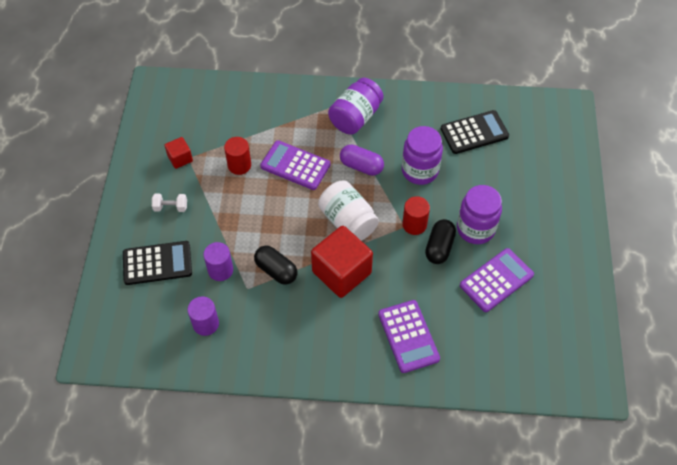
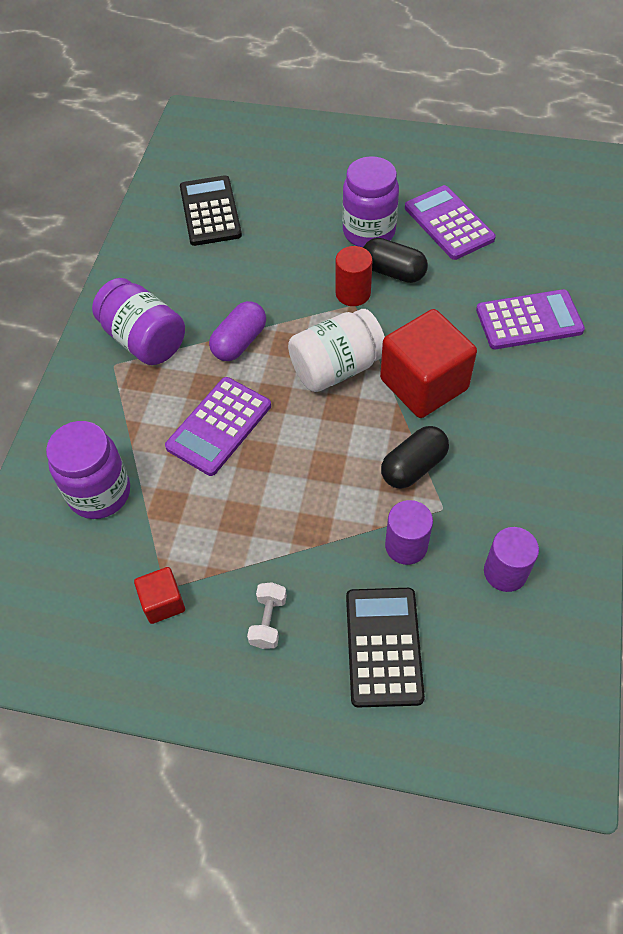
camera: 80 degrees left, 0 degrees up
(239, 165) = (200, 507): red cylinder -> none
(420, 171) = (262, 276): purple jar -> purple jar (99, 493)

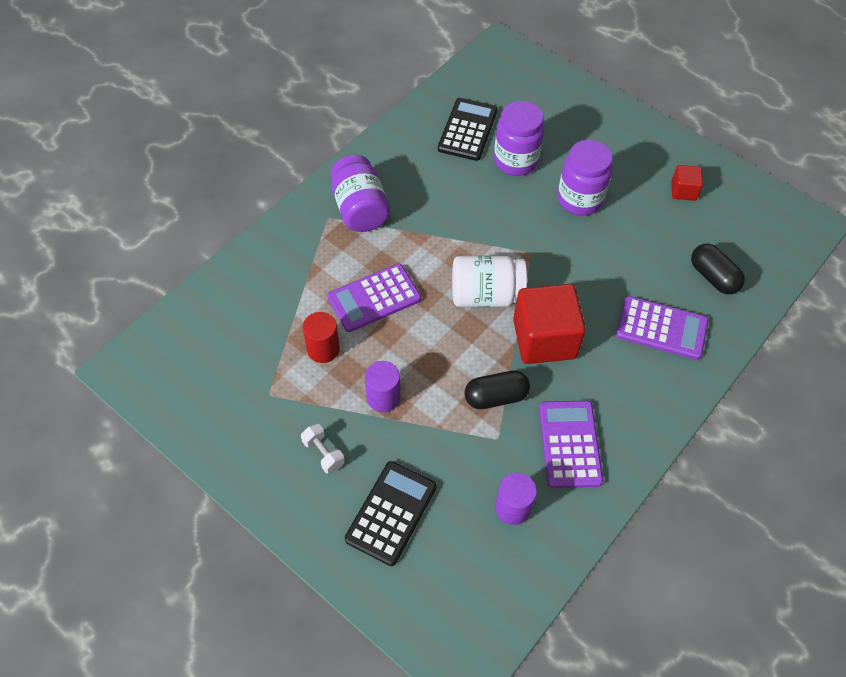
camera: 25 degrees right, 0 degrees up
(99, 493) = (265, 306): purple jar -> purple jar (515, 161)
(163, 602) = (262, 403): red cube -> red cube (683, 191)
(239, 342) = (427, 242): purple capsule -> none
(268, 621) = (323, 453): white dumbbell -> white dumbbell turned 75 degrees counterclockwise
(353, 293) = (535, 243): red cylinder -> red cylinder (323, 349)
(393, 272) = (578, 240): black capsule -> black capsule (713, 277)
(406, 546) = (452, 451): purple cylinder -> purple cylinder (383, 397)
(449, 223) = (649, 220): purple calculator -> purple calculator (569, 444)

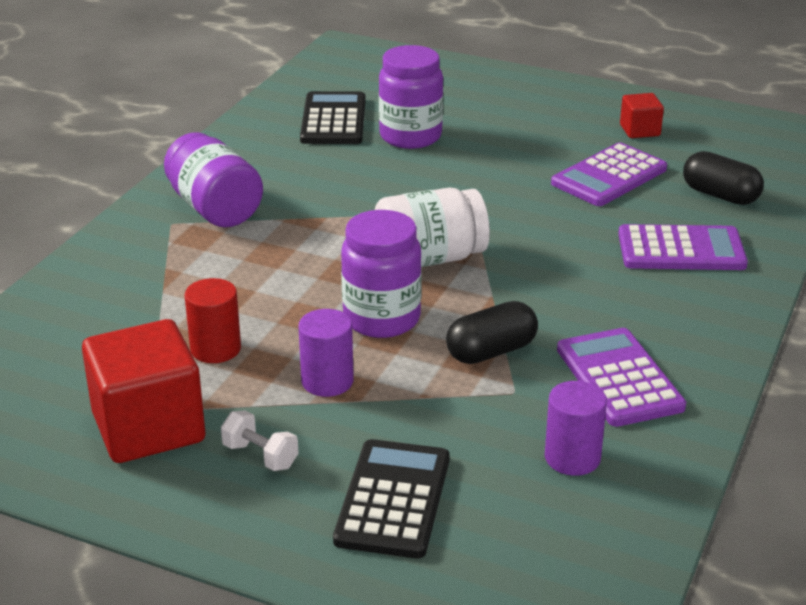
camera: 15 degrees left, 25 degrees down
(374, 298) = (271, 287): purple calculator -> purple calculator (609, 176)
(544, 339) = (530, 285): red cube -> red cube (148, 427)
(579, 199) = (512, 156): purple jar -> purple jar (382, 319)

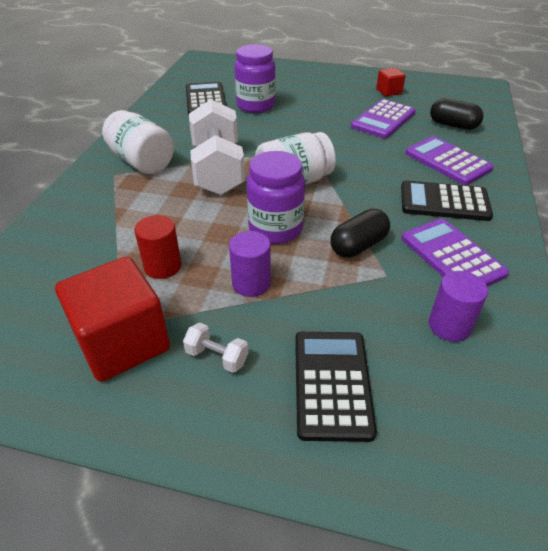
camera: 10 degrees left, 10 degrees up
(215, 208) = (142, 162): purple jar -> white jar
(323, 230) = (218, 170): none -> white dumbbell
(645, 307) = (444, 202): none -> black calculator
(681, 250) = (447, 161): purple calculator -> purple calculator turned 120 degrees counterclockwise

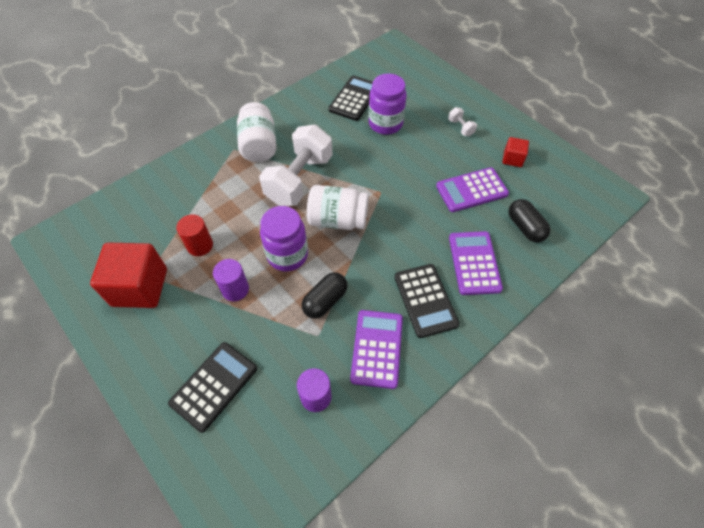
camera: 35 degrees right, 15 degrees up
(217, 357) = (175, 328): white dumbbell -> white dumbbell (460, 128)
(358, 245) = (325, 301): black capsule -> black capsule turned 45 degrees counterclockwise
(444, 202) = (425, 300): black calculator -> black calculator turned 150 degrees counterclockwise

